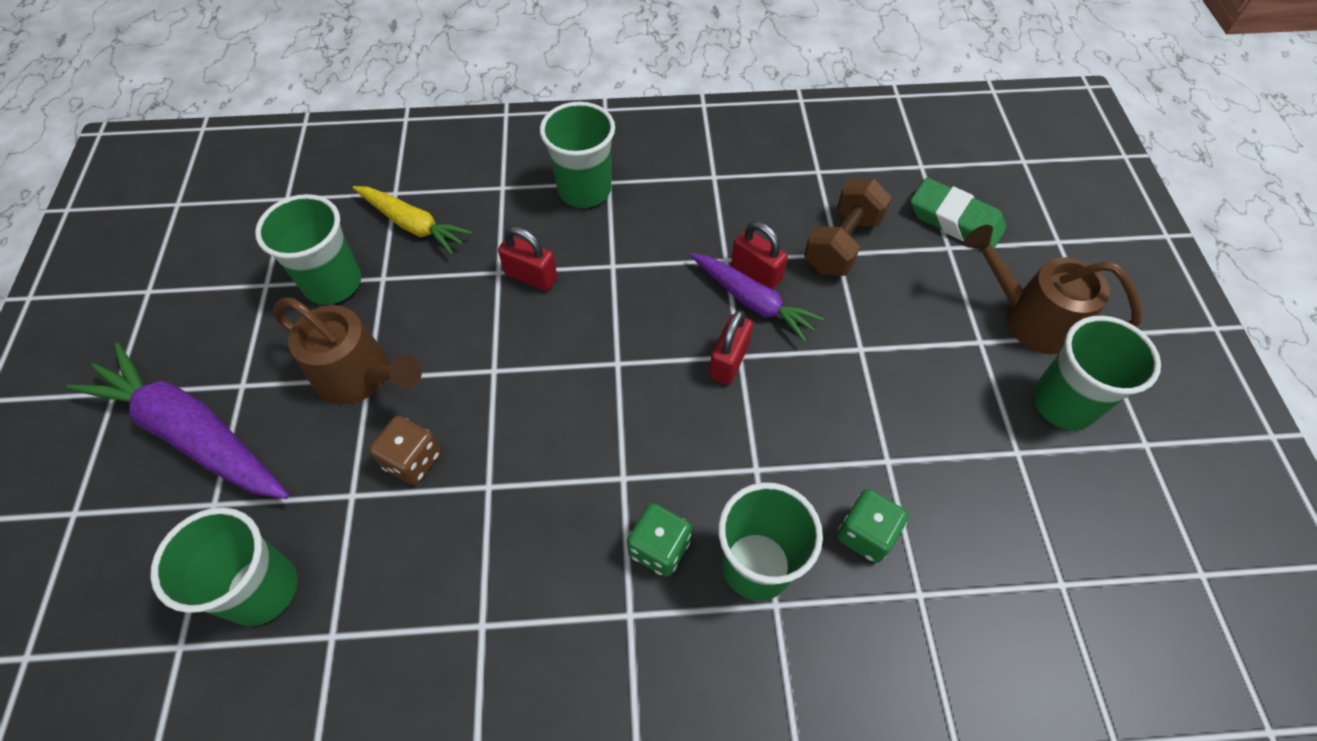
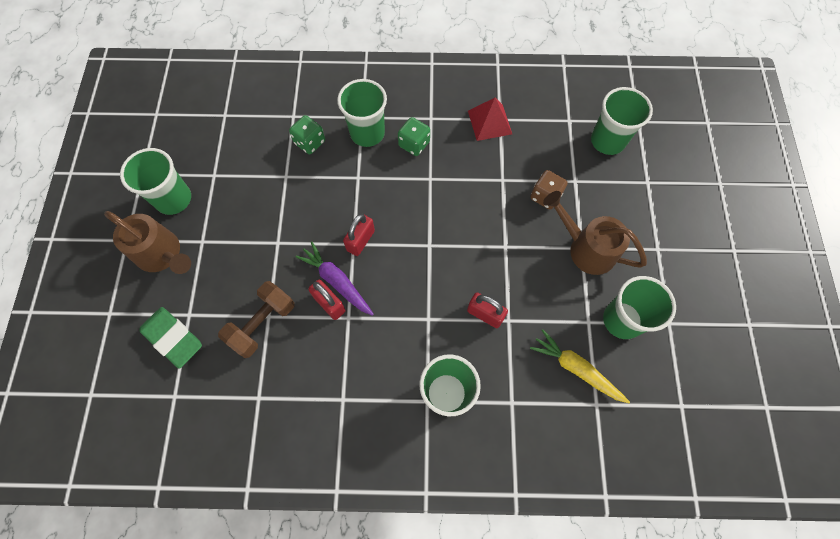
camera: 175 degrees left, 10 degrees up
(193, 433) = (674, 221): purple carrot -> none
(504, 615) = (489, 122): none -> red pyramid

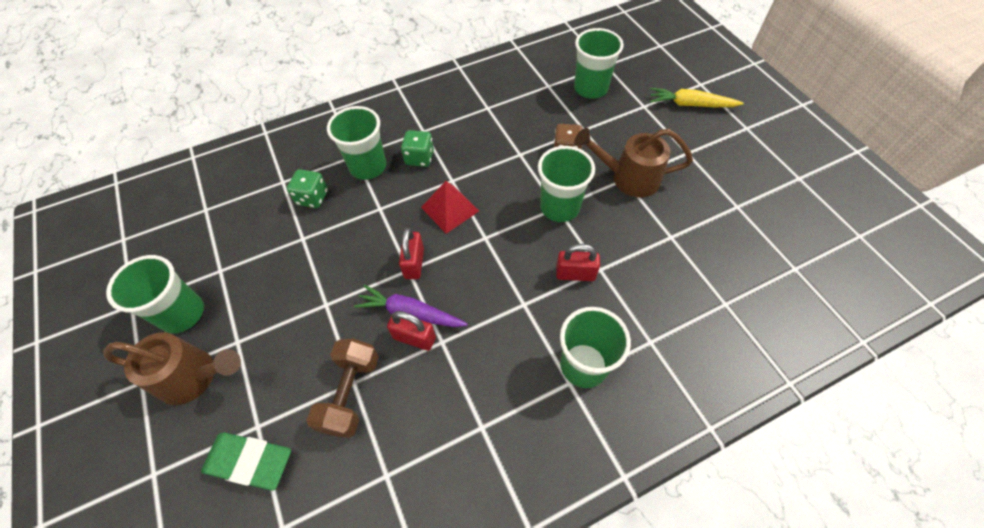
camera: 25 degrees left, 10 degrees down
(489, 122) = (480, 113): red pyramid -> red pyramid (450, 209)
(576, 369) = (687, 282): yellow carrot -> yellow carrot (690, 104)
(622, 320) = (698, 222): green cup -> green cup (560, 207)

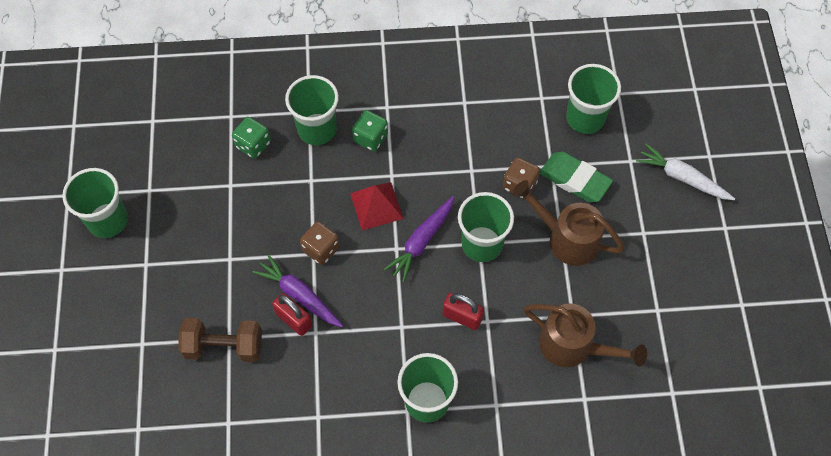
camera: 20 degrees right, 5 degrees up
(195, 377) = (104, 282): brown watering can -> brown watering can (573, 346)
(249, 462) = (128, 369): green eraser -> green eraser (574, 180)
(351, 393) = (224, 346): brown dumbbell -> brown dumbbell turned 60 degrees clockwise
(414, 263) = (321, 249): red padlock -> brown dice
(505, 223) = (421, 241): none -> purple carrot
(690, 104) = (682, 177): yellow carrot -> white carrot

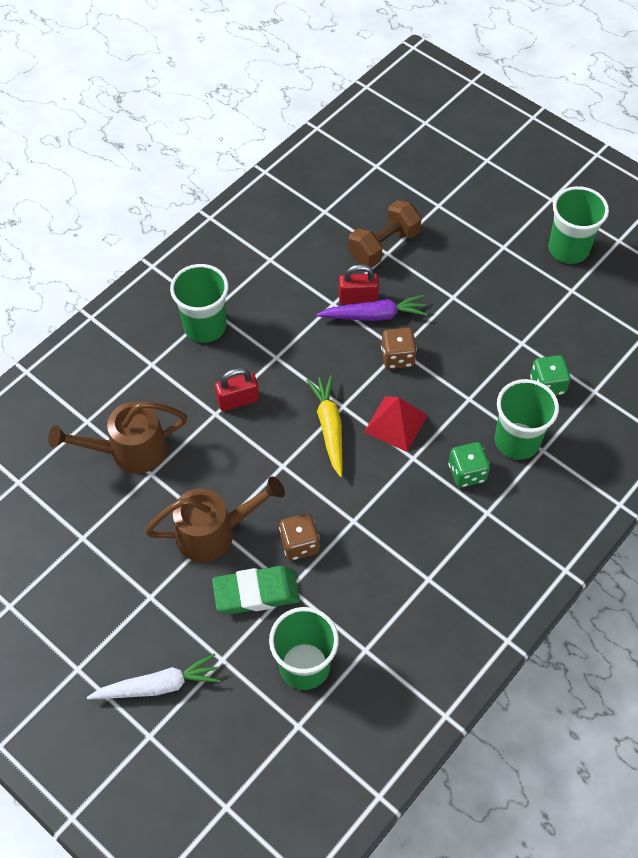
camera: 135 degrees right, 5 degrees down
(421, 241) = (329, 427): purple carrot -> yellow carrot
(482, 244) = (279, 466): green cup -> none

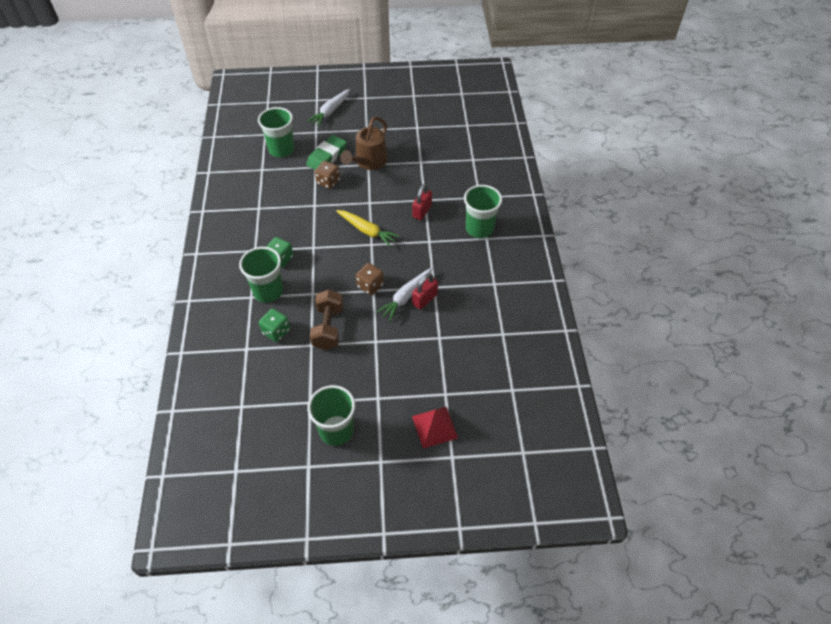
camera: 135 degrees right, 5 degrees down
(129, 451) = (440, 162): brown watering can -> none
(374, 315) = (406, 297): purple carrot -> white carrot
(384, 246) = (446, 340): brown dumbbell -> brown dumbbell (328, 327)
(395, 423) = (337, 255): red pyramid -> red pyramid (434, 427)

